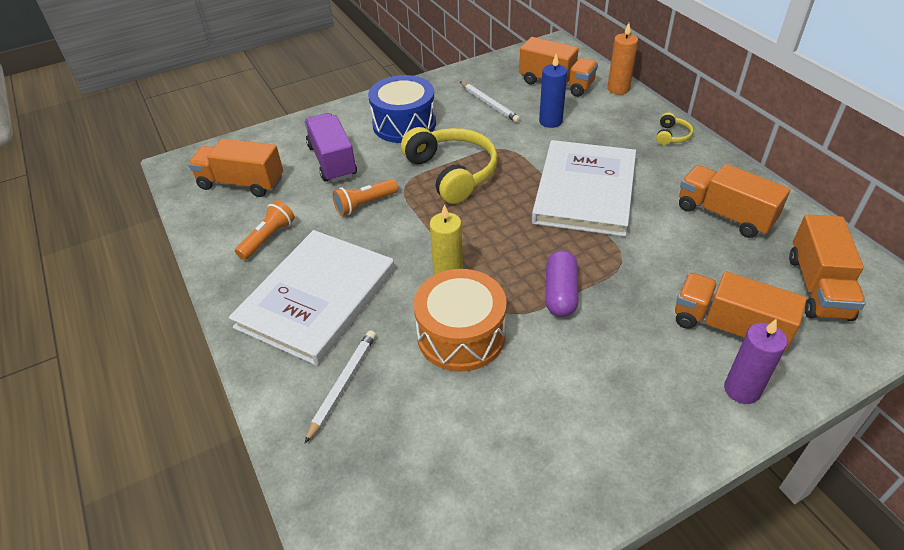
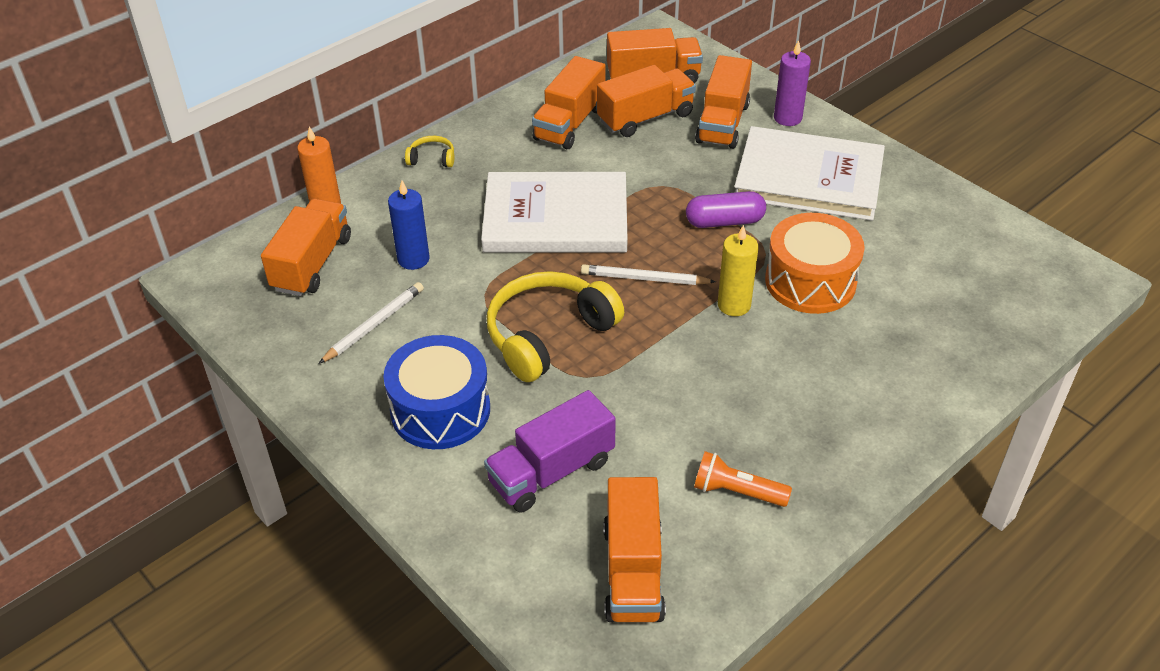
camera: 105 degrees left, 0 degrees up
(316, 298) = (814, 407): white book -> white book (808, 178)
(343, 384) = (912, 353): white pencil -> white pencil (644, 279)
(364, 204) = (637, 408): orange flashlight -> none
(736, 268) = (645, 118): none -> orange truck

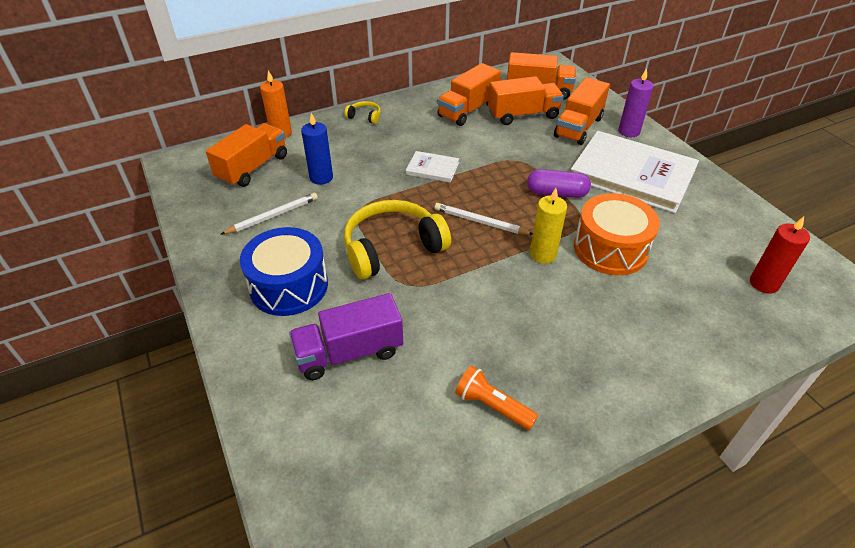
camera: 15 degrees right, 0 degrees up
(556, 218) = (432, 168): white book -> white book, size x0.44
(633, 571) = (379, 454): orange truck -> none
(990, 288) = (764, 283): none -> red candle

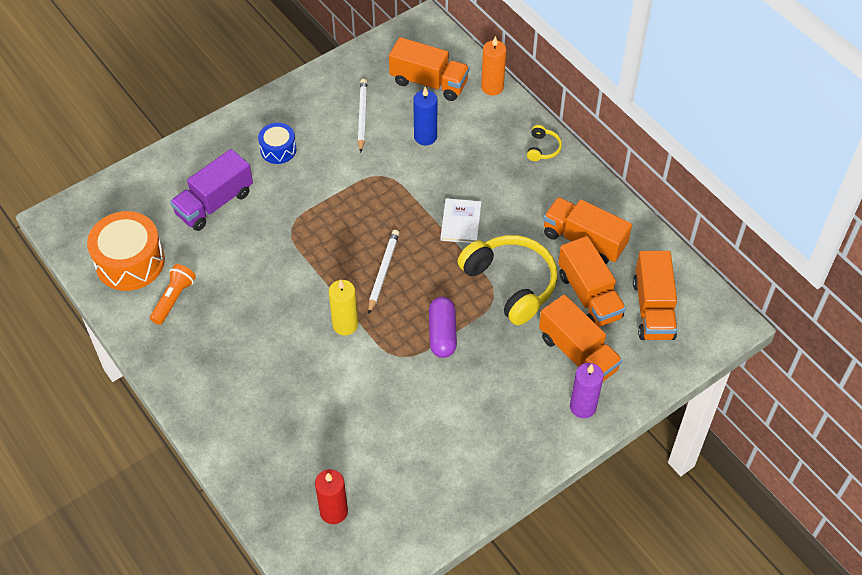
camera: 80 degrees right, 10 degrees up
(273, 216) = (362, 116): white pencil -> white pencil turned 135 degrees counterclockwise
(289, 286) = (278, 149): blue drum -> blue drum, size x0.56
(349, 352) = (214, 203): purple truck -> purple truck turned 105 degrees counterclockwise
(392, 248) = (335, 209): yellow headphones -> yellow headphones (511, 283)
(578, 127) = (578, 353): orange truck -> orange truck turned 150 degrees counterclockwise
(610, 249) = (362, 381): orange drum -> orange drum (130, 262)
(632, 174) = (492, 406): white book -> none

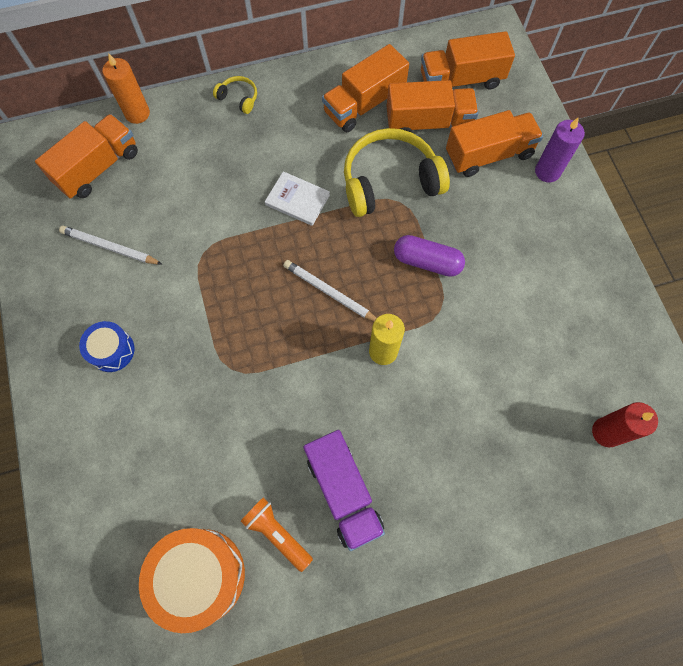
camera: 70 degrees left, 15 degrees up
(214, 203) = (156, 446): purple truck -> purple truck (343, 492)
(425, 137) = (170, 195): blue candle -> none
(653, 309) = (461, 80): orange truck -> orange truck turned 150 degrees clockwise

